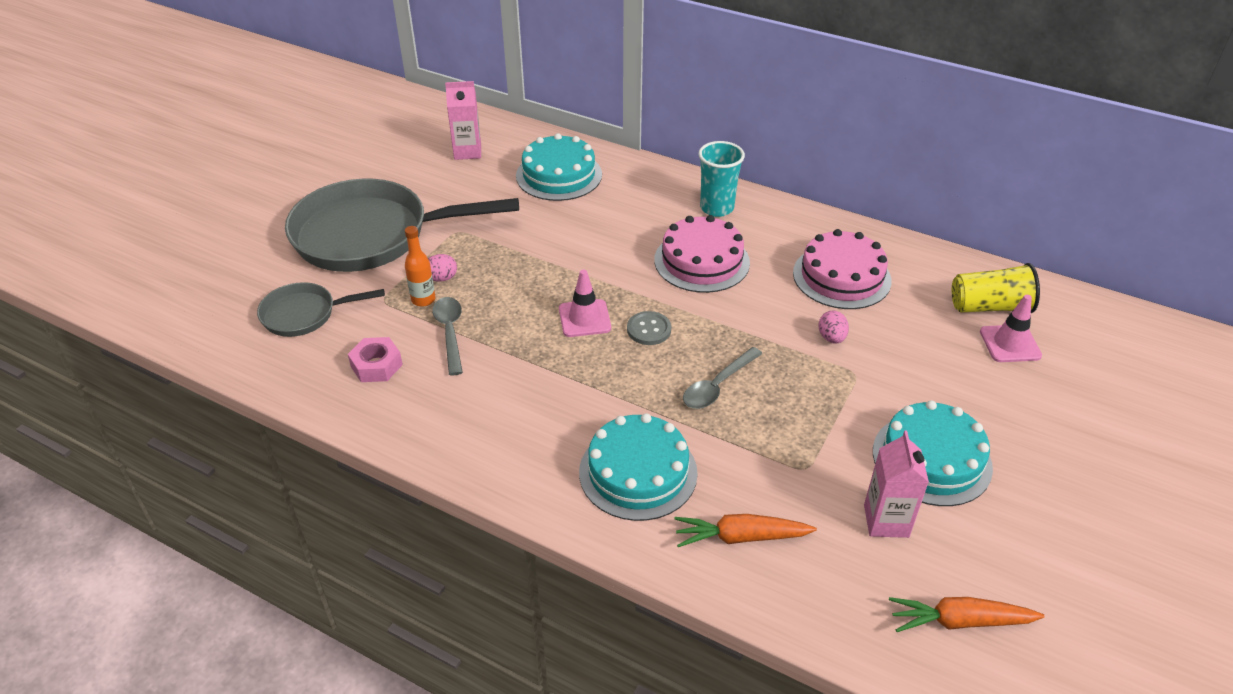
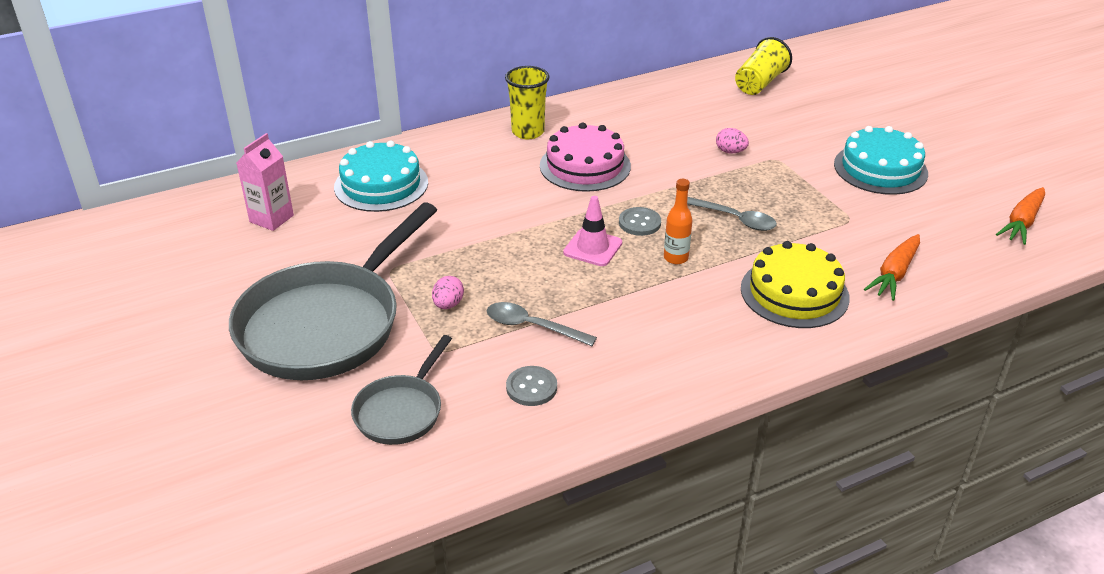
camera: 55 degrees left, 5 degrees down
(376, 365) = (531, 387): pink nut -> grey button
(423, 300) = (467, 326): orange bottle -> orange bottle (676, 258)
(638, 472) = (794, 293): turquoise cake -> yellow cake
(717, 208) = (528, 132): turquoise cup -> yellow cup
(717, 386) = (734, 219): grey spoon -> grey spoon turned 45 degrees counterclockwise
(841, 276) = (670, 119): pink cake -> none
(886, 521) = (921, 210): pink carton -> none
(1010, 344) = (801, 93): pink traffic cone -> none

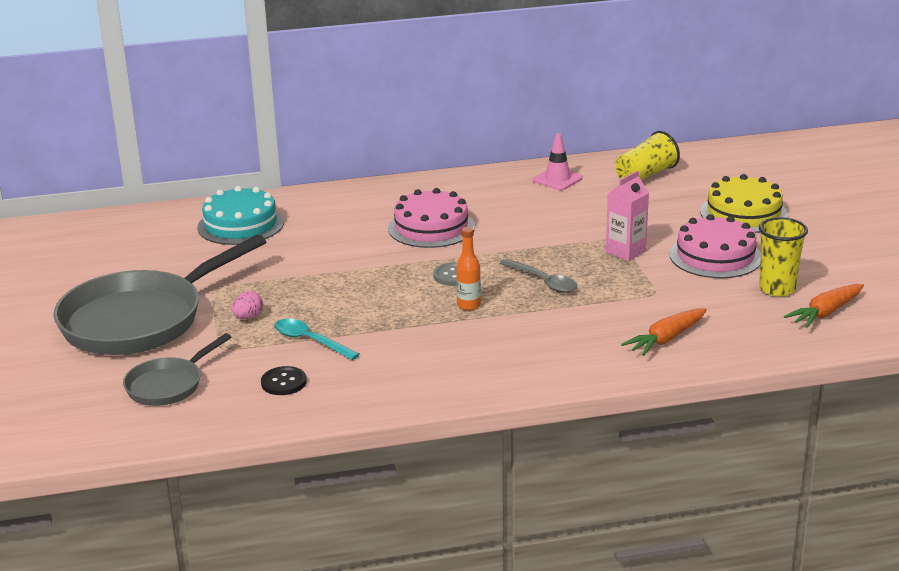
camera: 15 degrees right, 10 degrees down
(271, 218) = (134, 241): pink carton -> pink carton (625, 251)
(528, 132) = (395, 196): yellow cup -> yellow cup (777, 289)
(531, 387) = (283, 382): grey button -> black button
(532, 326) = (310, 341): grey spoon -> turquoise spoon
(592, 248) = (398, 290): pink traffic cone -> pink traffic cone (557, 179)
(730, 151) = (576, 229): pink egg -> none
(794, 293) = (560, 343): yellow cake -> yellow cake (743, 213)
(880, 169) = (715, 256): turquoise cake -> pink cake

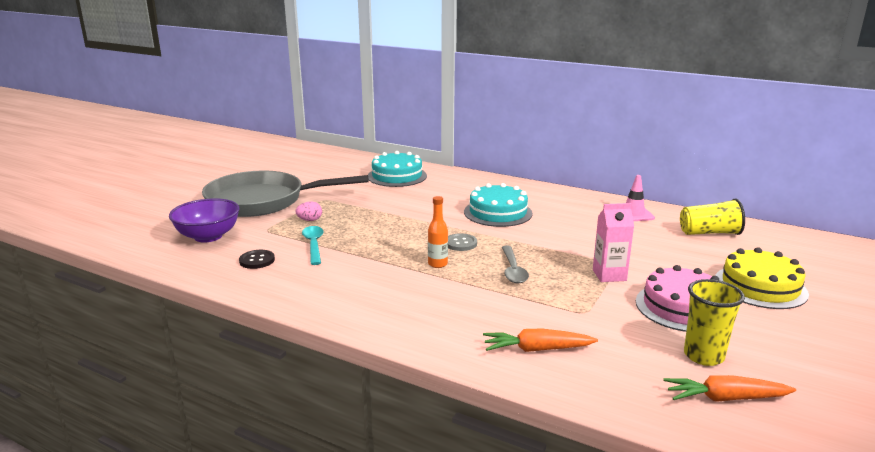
camera: 40 degrees right, 5 degrees down
(168, 385) = (208, 236): grey pan -> purple bowl
(431, 227) = (498, 212): pink cake -> turquoise cake

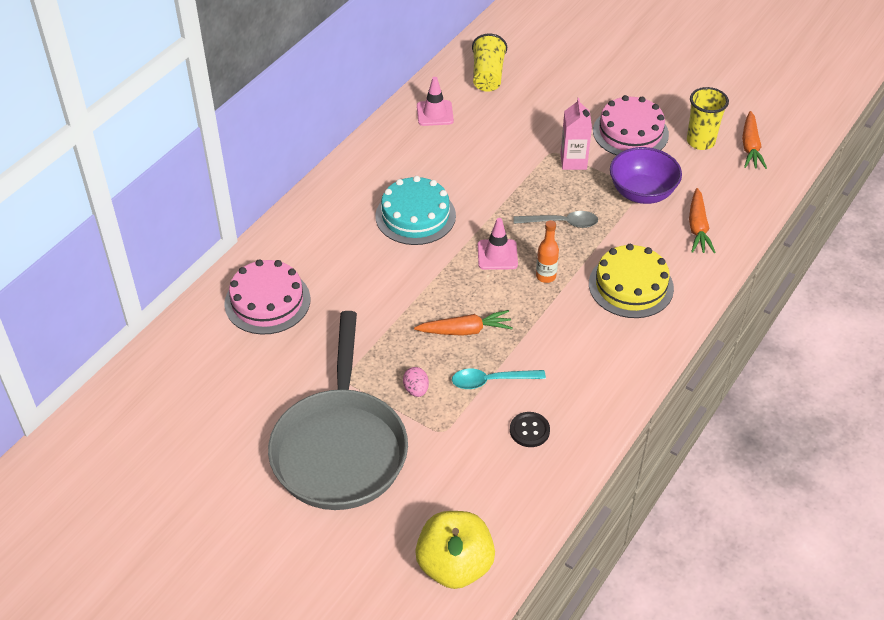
camera: 85 degrees left, 25 degrees up
(142, 238) = (455, 566): none -> yellow apple
(208, 236) = (457, 491): purple bowl -> purple bowl (642, 193)
(369, 234) = (465, 330): none -> orange carrot
(397, 176) = (267, 301): turquoise cake -> pink cake
(460, 243) = (497, 255): grey button -> pink traffic cone
(760, 286) = (596, 80): yellow cake -> yellow cake (631, 286)

